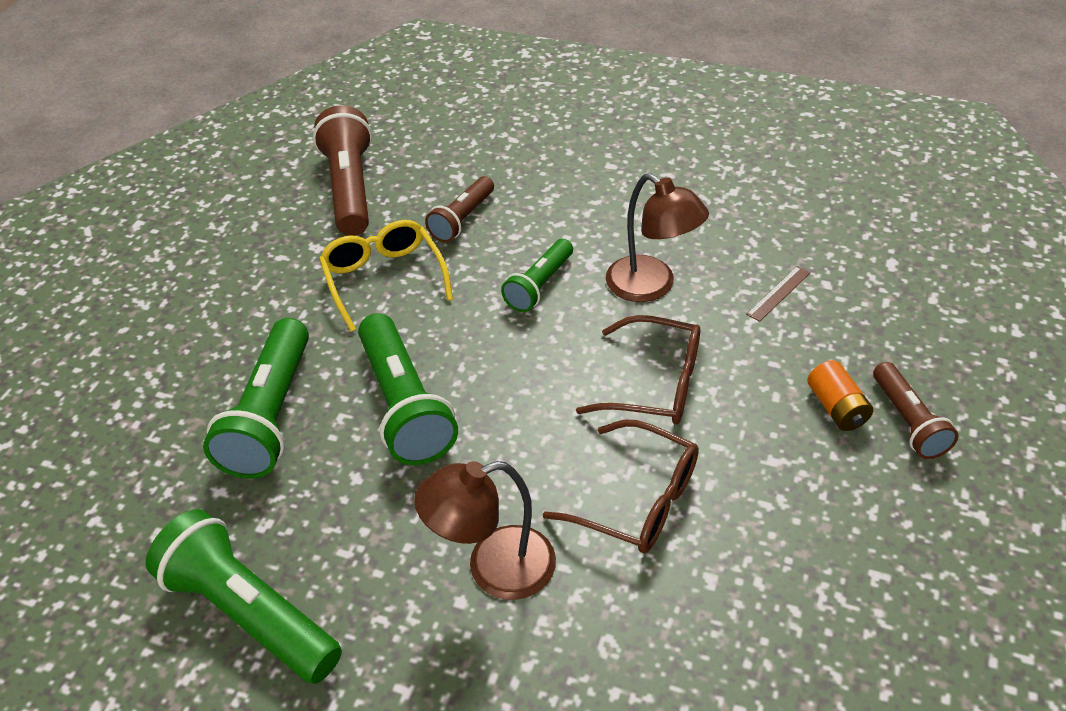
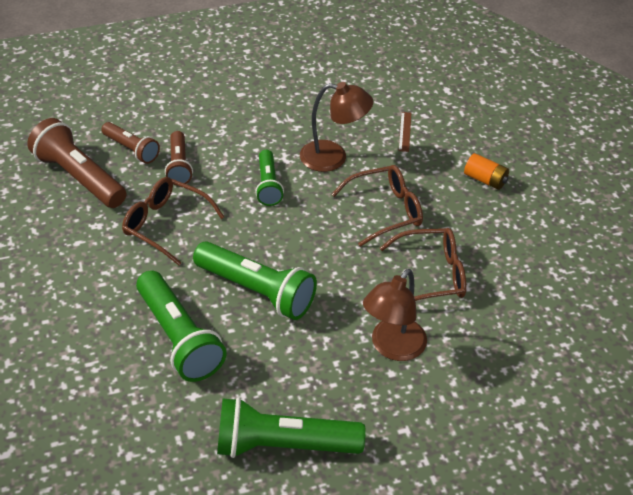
camera: 40 degrees left, 0 degrees up
(384, 279) = (165, 224): yellow glasses -> brown glasses
(908, 422) = (523, 171): brown flashlight -> brown flashlight (131, 149)

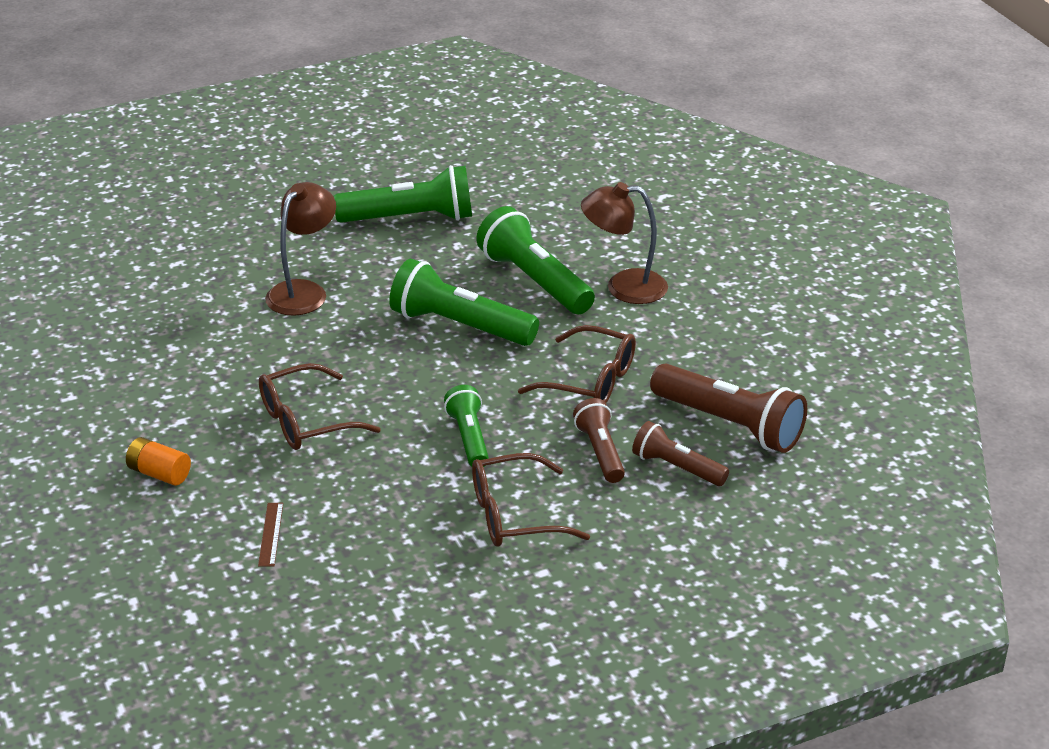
camera: 175 degrees right, 10 degrees down
(333, 157) = (380, 484): brown lamp -> brown lamp (623, 287)
(432, 275) = (251, 357): brown glasses -> brown glasses (514, 515)

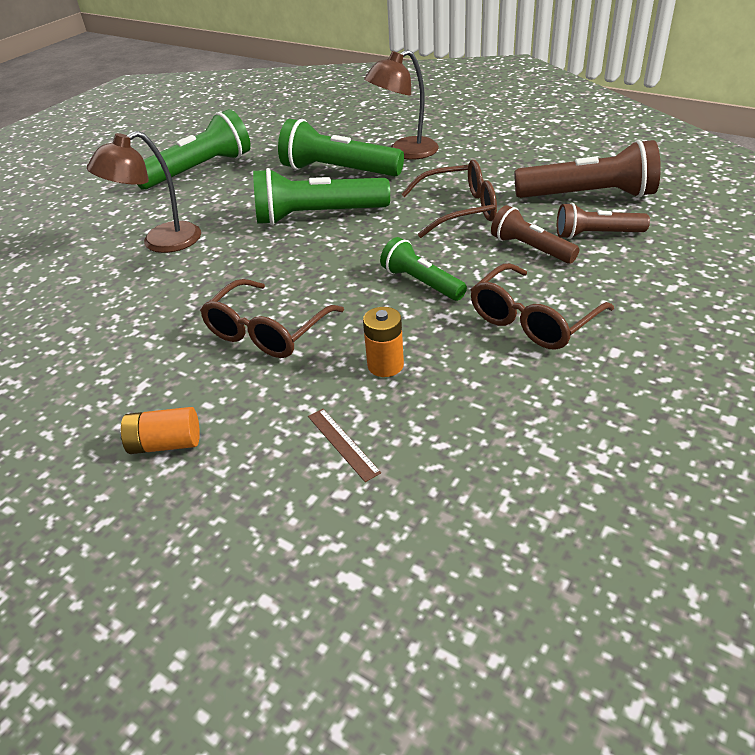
camera: 30 degrees left, 5 degrees up
(303, 291) = (160, 242): brown lamp -> brown lamp turned 120 degrees counterclockwise
(361, 493) = (385, 365): none -> orange battery

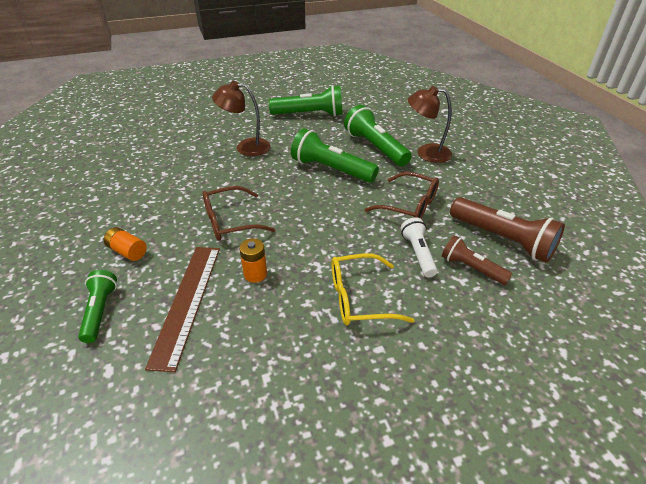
camera: 35 degrees right, 0 degrees up
(342, 444) = (187, 302): brown ruler -> brown ruler, size x2.38
(421, 283) = (331, 239): green flashlight -> green flashlight (100, 311)
(530, 248) = (418, 253): brown flashlight -> white flashlight
(532, 320) = (359, 298): brown glasses -> yellow glasses

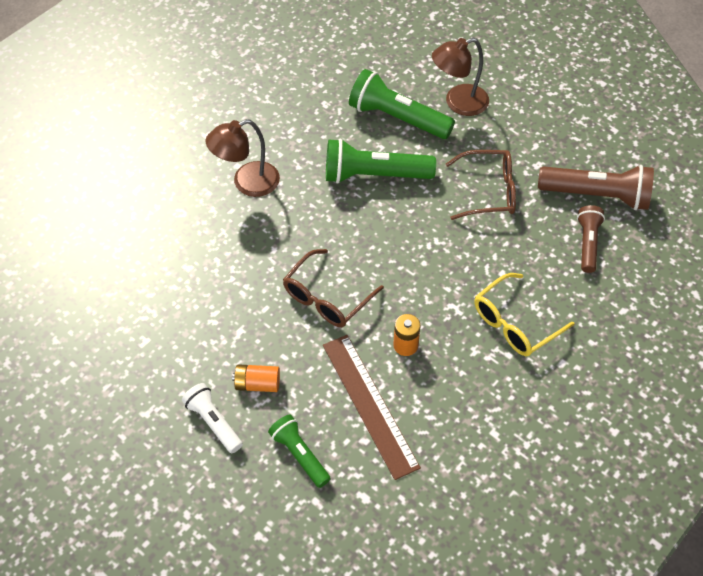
camera: 30 degrees left, 15 degrees up
(310, 114) = (277, 91): green flashlight -> none
(418, 253) = (533, 249): white flashlight -> white flashlight (213, 422)
(471, 268) = (587, 243): brown flashlight -> brown flashlight turned 90 degrees clockwise

